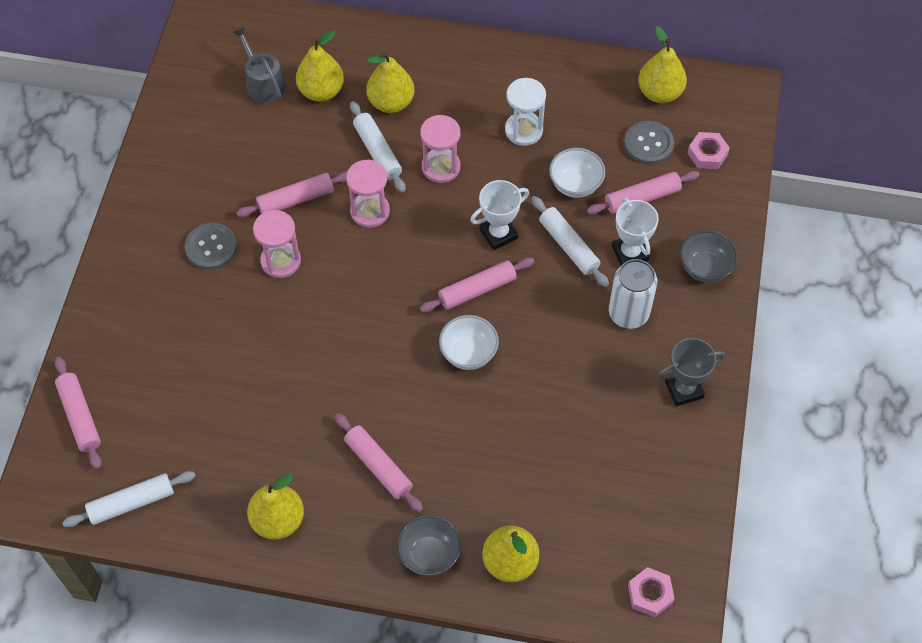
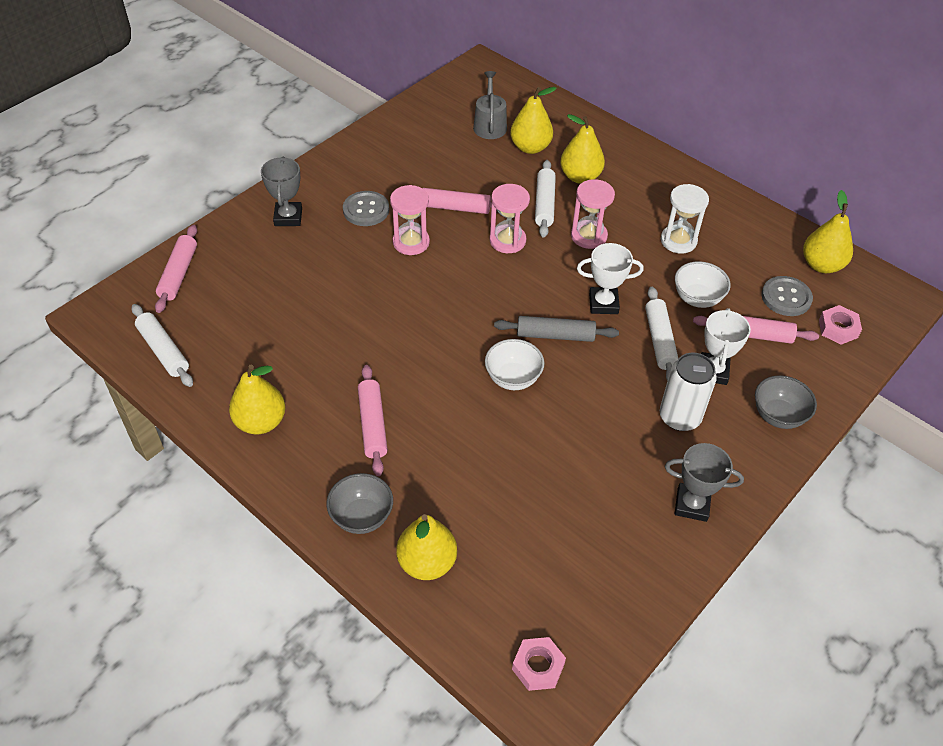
camera: 30 degrees right, 10 degrees down
(131, 503) = (163, 350): white rolling pin -> white rolling pin turned 45 degrees clockwise
(140, 296) = (288, 217): none -> grey trophy
(477, 290) = (555, 335): pink rolling pin -> grey rolling pin

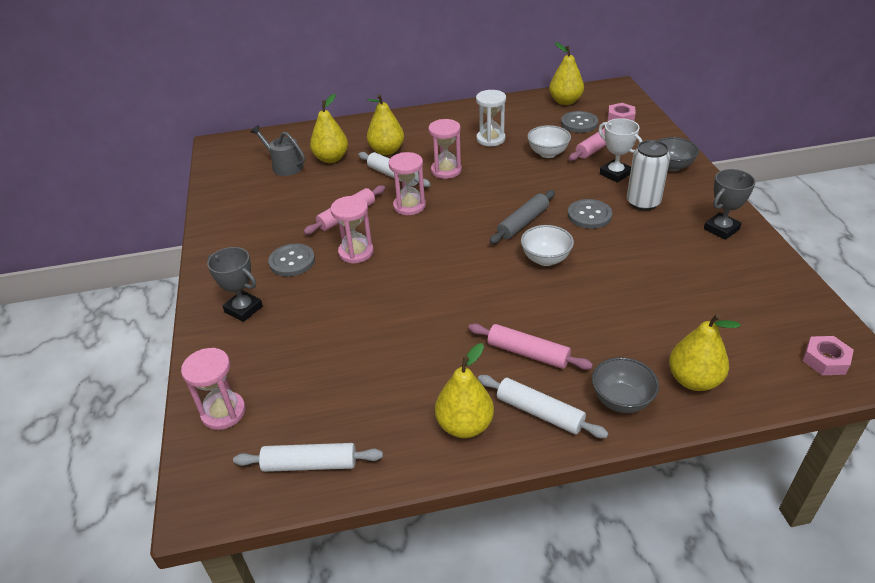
camera: 50 degrees left, 10 degrees down
(179, 274) = (223, 412): pink rolling pin -> pink hourglass
(603, 303) = (514, 190): white trophy -> none
(615, 381) = (589, 215): none -> grey button
(659, 340) = (570, 182): white rolling pin -> white rolling pin (539, 412)

